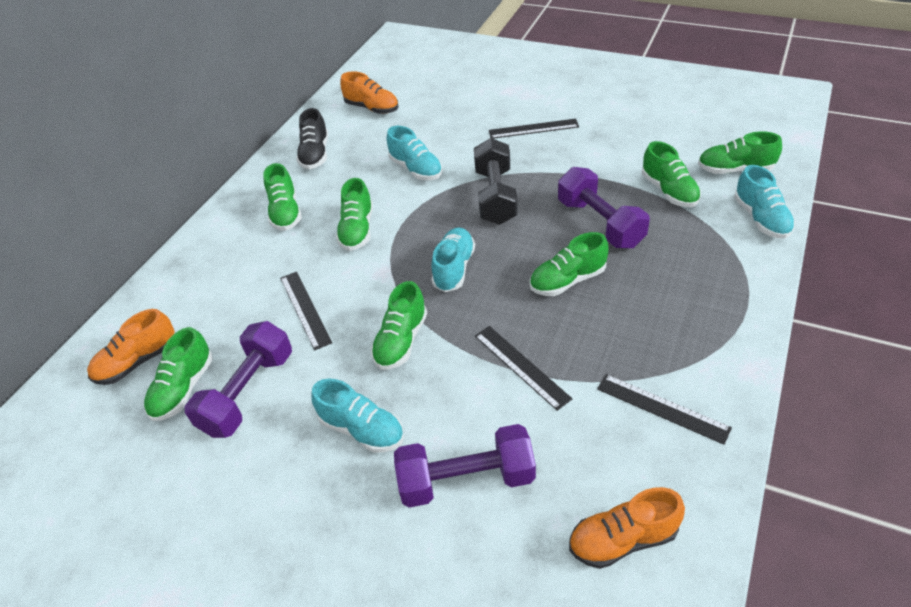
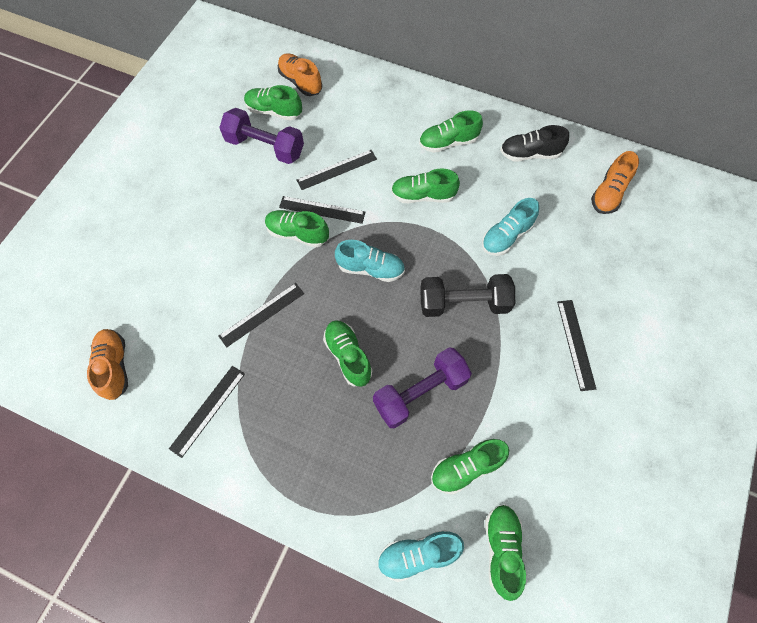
camera: 85 degrees right, 20 degrees up
(362, 429) = (224, 214): turquoise shoe -> none
(366, 319) = (322, 209): none -> black ruler
(466, 479) = (175, 276): purple dumbbell -> none

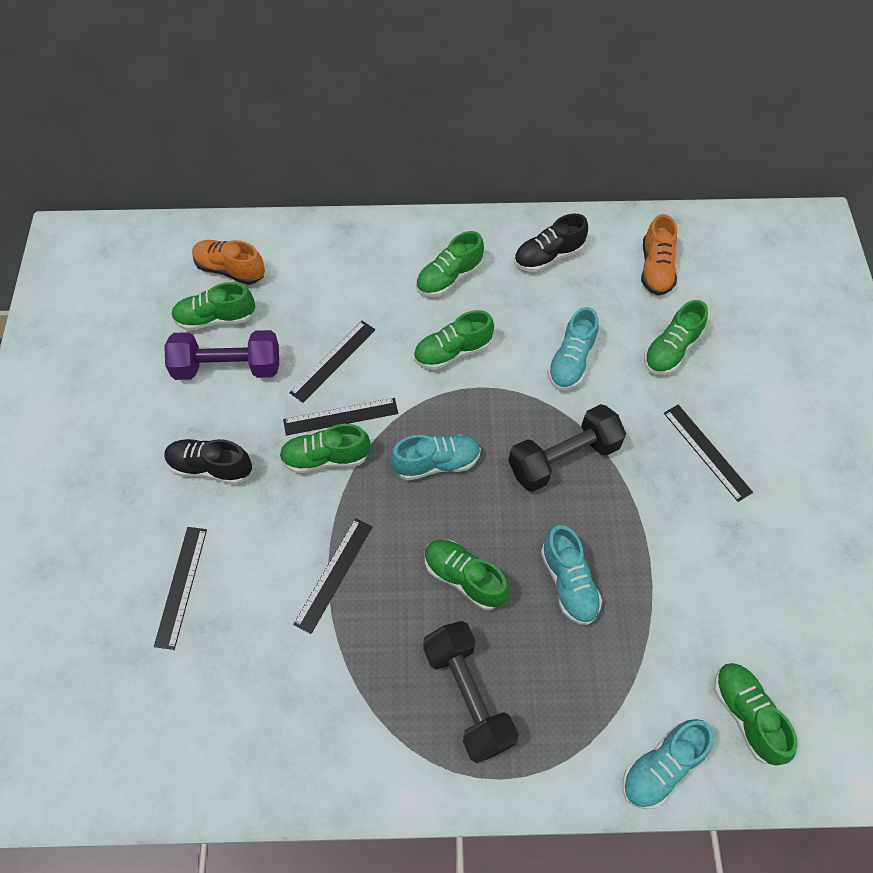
camera: 25 degrees left, 5 degrees down
(114, 366) = (178, 723): orange shoe -> none
(208, 410) = (329, 721): black ruler -> black ruler (181, 586)
(220, 209) = (211, 467): none -> black shoe
(308, 438) = (468, 695): none -> black dumbbell
(420, 392) = (568, 582): purple dumbbell -> turquoise shoe
(466, 468) = (663, 644): green shoe -> green shoe (671, 350)

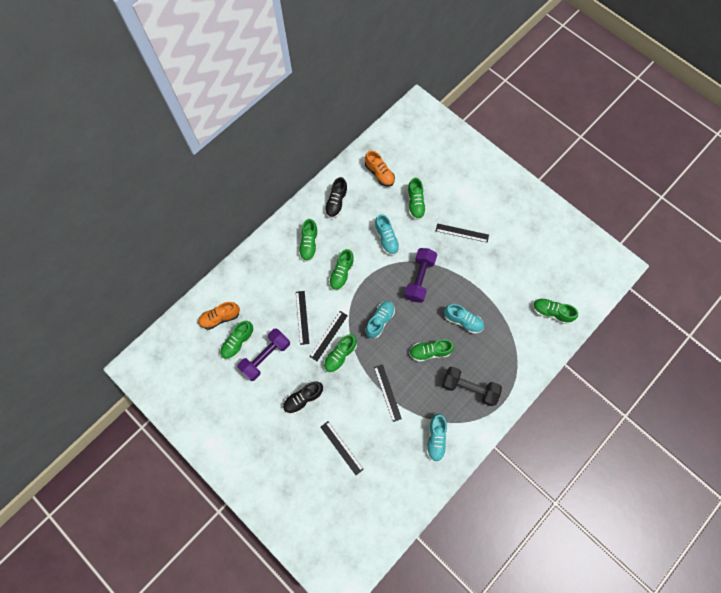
camera: 45 degrees left, 10 degrees up
(563, 458) = (419, 278): black dumbbell -> purple dumbbell
(661, 766) = (543, 352): turquoise shoe -> turquoise shoe (436, 438)

